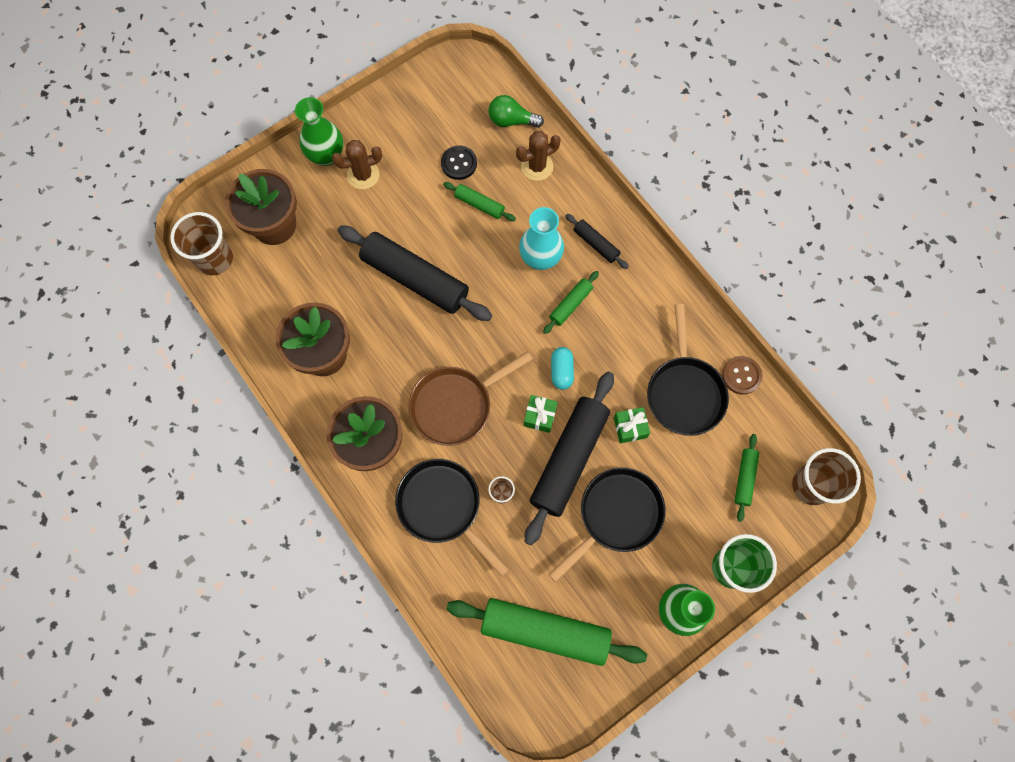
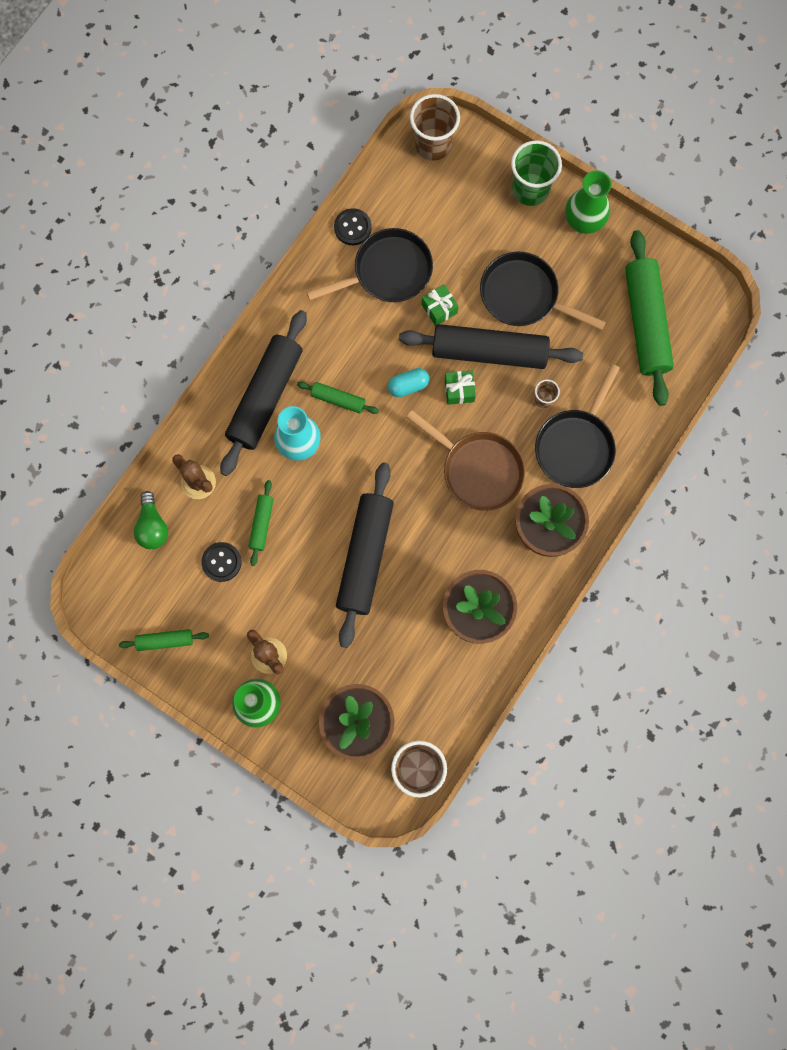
camera: 110 degrees left, 5 degrees up
(596, 244) = (265, 396): black rolling pin -> black rolling pin, size x2.14
(741, 375) = (352, 227): brown button -> black button
(744, 478) = (448, 200): green rolling pin -> green rolling pin (165, 641)

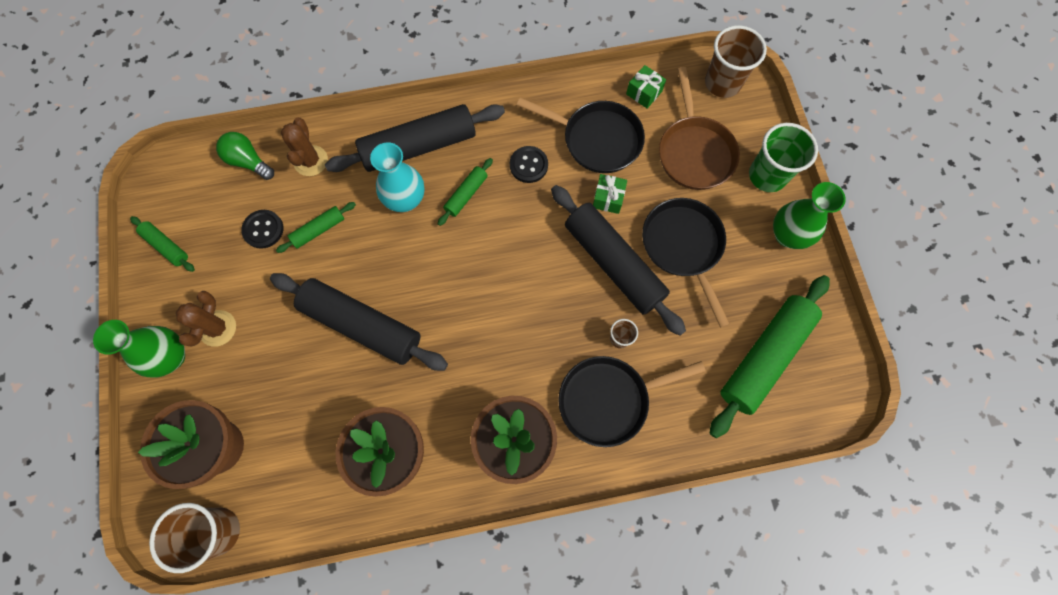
camera: 45 degrees right, 5 degrees down
(152, 526) = (248, 161): green light bulb -> green light bulb turned 90 degrees clockwise
(338, 399) = (466, 194): green rolling pin -> green rolling pin turned 60 degrees clockwise
(352, 227) = (603, 89): black button -> black button (528, 165)
(365, 557) = (362, 325): black rolling pin -> black rolling pin turned 60 degrees clockwise
(408, 386) = (527, 232): turquoise capsule -> none
(459, 390) = (561, 270): green gift -> green gift (644, 93)
(478, 470) = (513, 343): brown pan -> brown pan (694, 152)

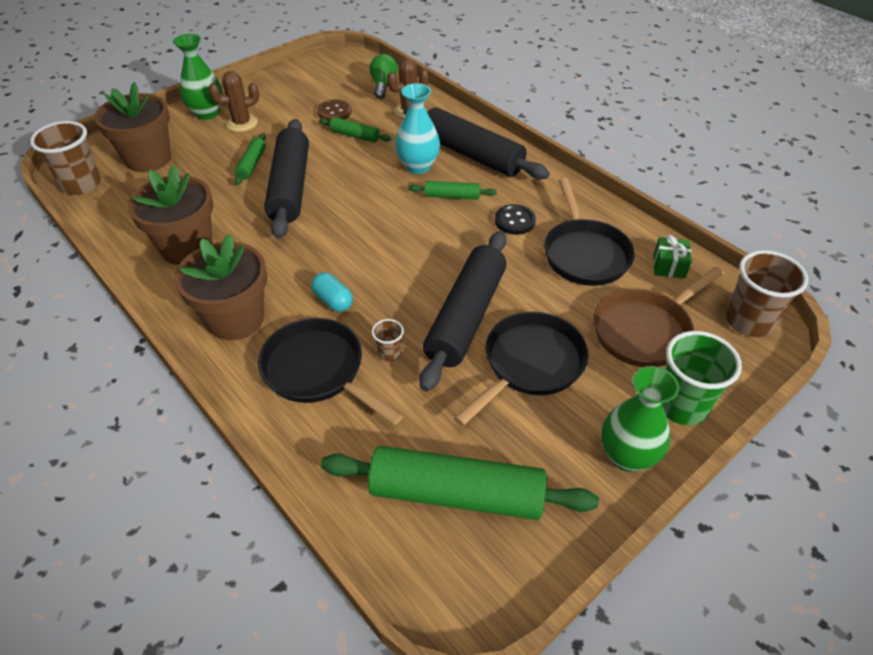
camera: 60 degrees right, 25 degrees down
(166, 246) = (289, 80): green rolling pin -> green rolling pin (252, 164)
(263, 229) = (334, 112): black button -> brown button
(538, 354) = (333, 300): none -> turquoise capsule
(608, 198) = (531, 285): green gift -> none

